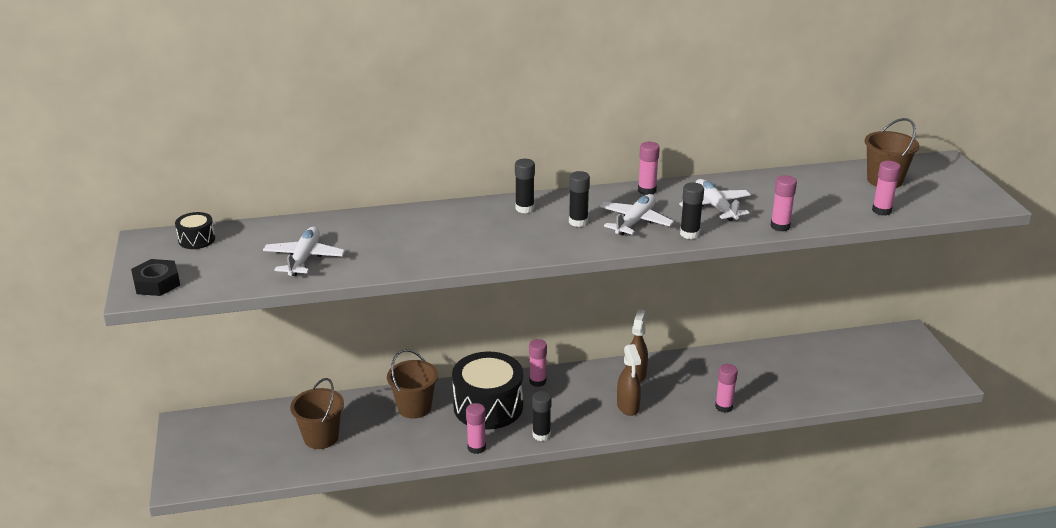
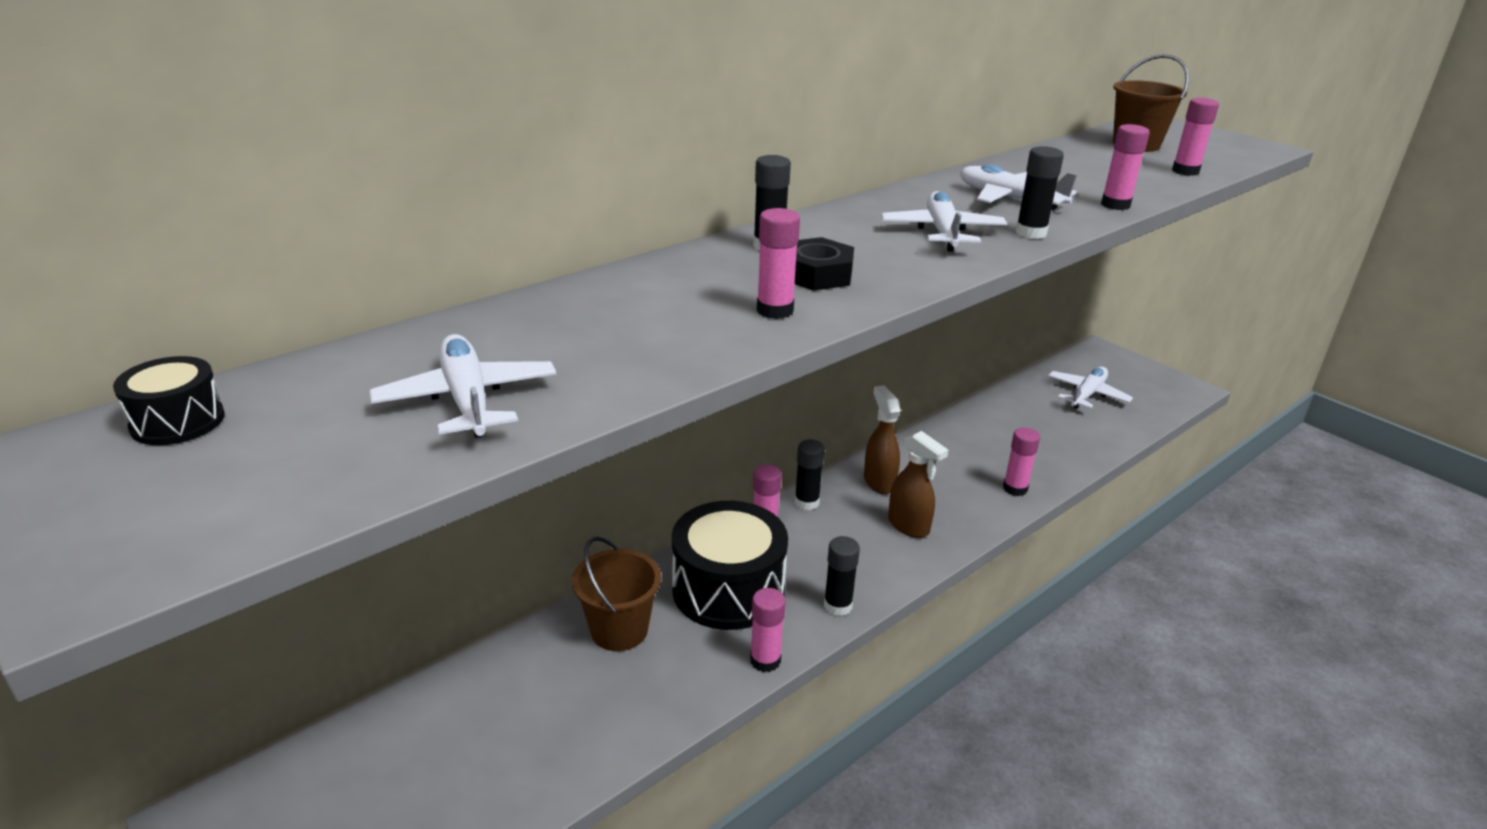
camera: 30 degrees left, 0 degrees up
(156, 283) = (132, 542): black nut -> black nut (816, 274)
(321, 437) = (498, 742): brown bucket -> none
(578, 222) = (868, 247): black glue stick -> black glue stick (806, 502)
(647, 190) = (901, 196): pink glue stick -> pink glue stick (775, 310)
(855, 362) = (1087, 394): none -> white plane

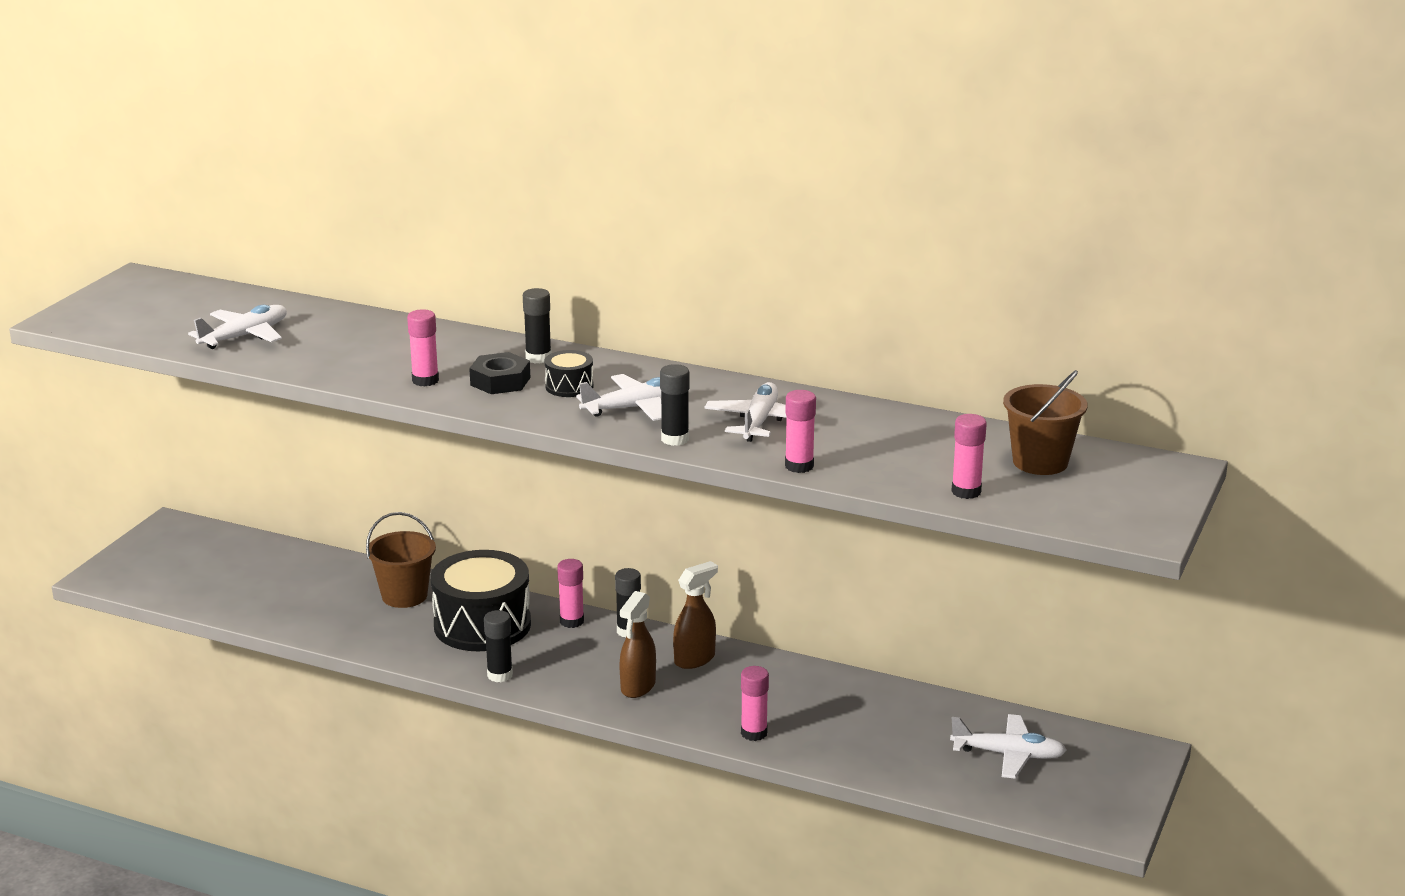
camera: 65 degrees right, 5 degrees down
(178, 421) = (179, 290): black drum -> black drum (569, 386)
(765, 660) = (414, 659): pink glue stick -> none

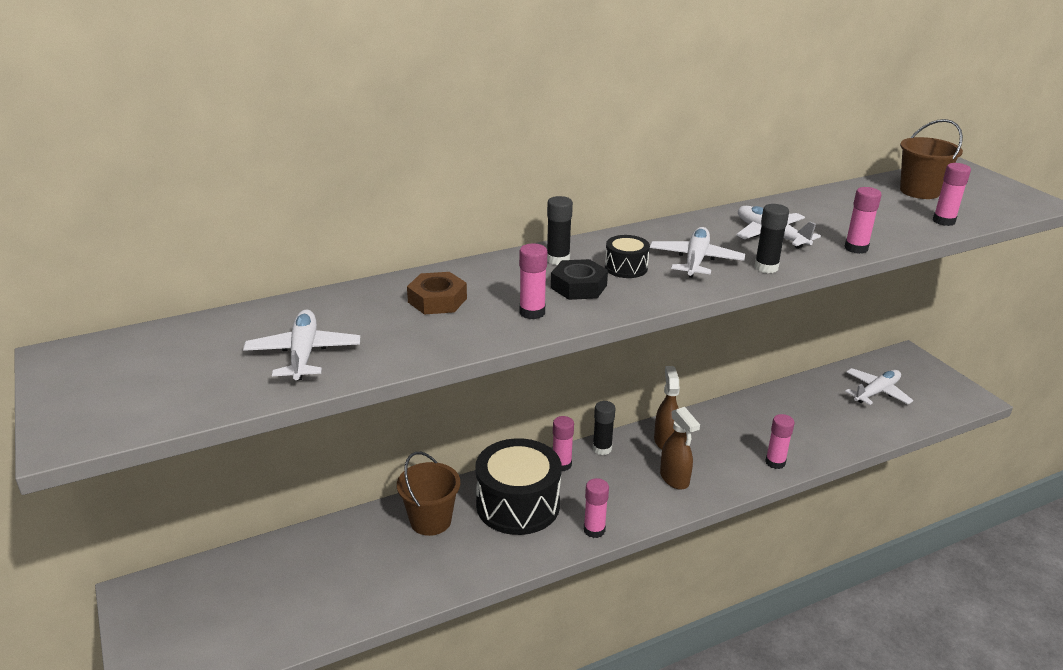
camera: 50 degrees left, 5 degrees up
(390, 344) = (437, 300): none -> brown nut
(500, 675) = (594, 530): black glue stick -> pink glue stick

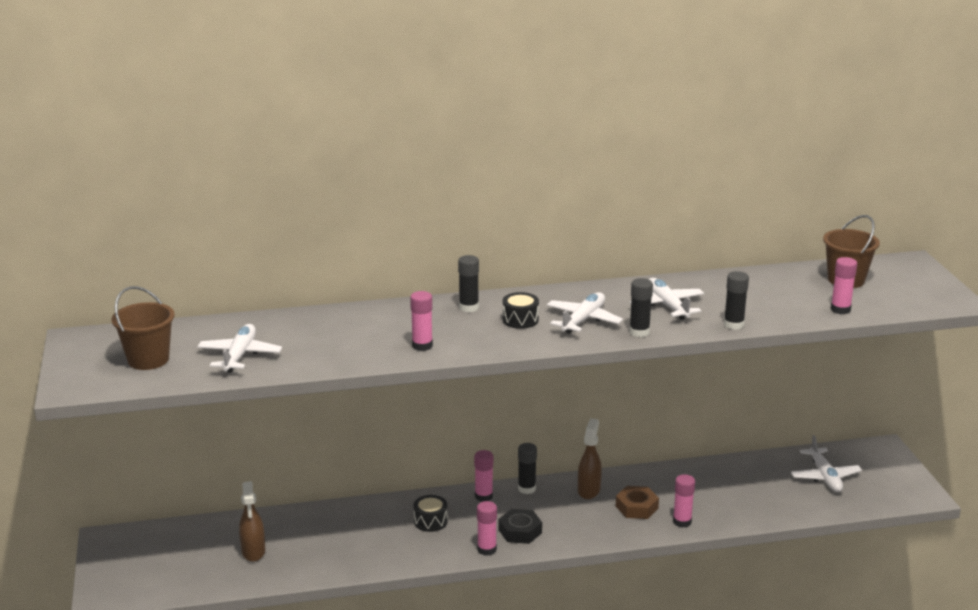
camera: 15 degrees right, 5 degrees down
(430, 521) = (352, 522): brown bucket -> brown bucket (148, 360)
(437, 300) = (355, 329): brown nut -> brown nut (636, 507)
(518, 505) = (430, 521): black drum -> black drum, size x0.45
(578, 286) = (471, 330): black nut -> black nut (520, 531)
(674, 479) = (579, 521): brown spray bottle -> brown spray bottle (253, 552)
(856, 248) = (733, 325): pink glue stick -> black glue stick
(876, 392) = (825, 477): white plane -> white plane turned 105 degrees clockwise

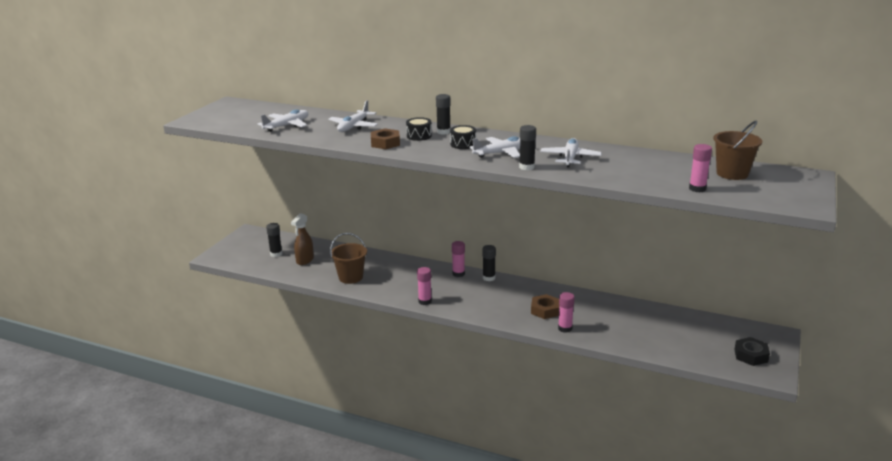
camera: 35 degrees right, 0 degrees up
(148, 360) = (243, 117): brown bucket -> brown bucket (350, 277)
(422, 346) = (385, 143): pink glue stick -> brown nut
(430, 521) = (412, 276): black drum -> black drum (419, 136)
(520, 531) = (456, 298): black nut -> black nut (751, 355)
(589, 490) = (526, 291): brown spray bottle -> none
(733, 325) = (599, 178): black glue stick -> black glue stick (276, 254)
(825, 477) = (705, 337): white plane -> white plane (353, 126)

